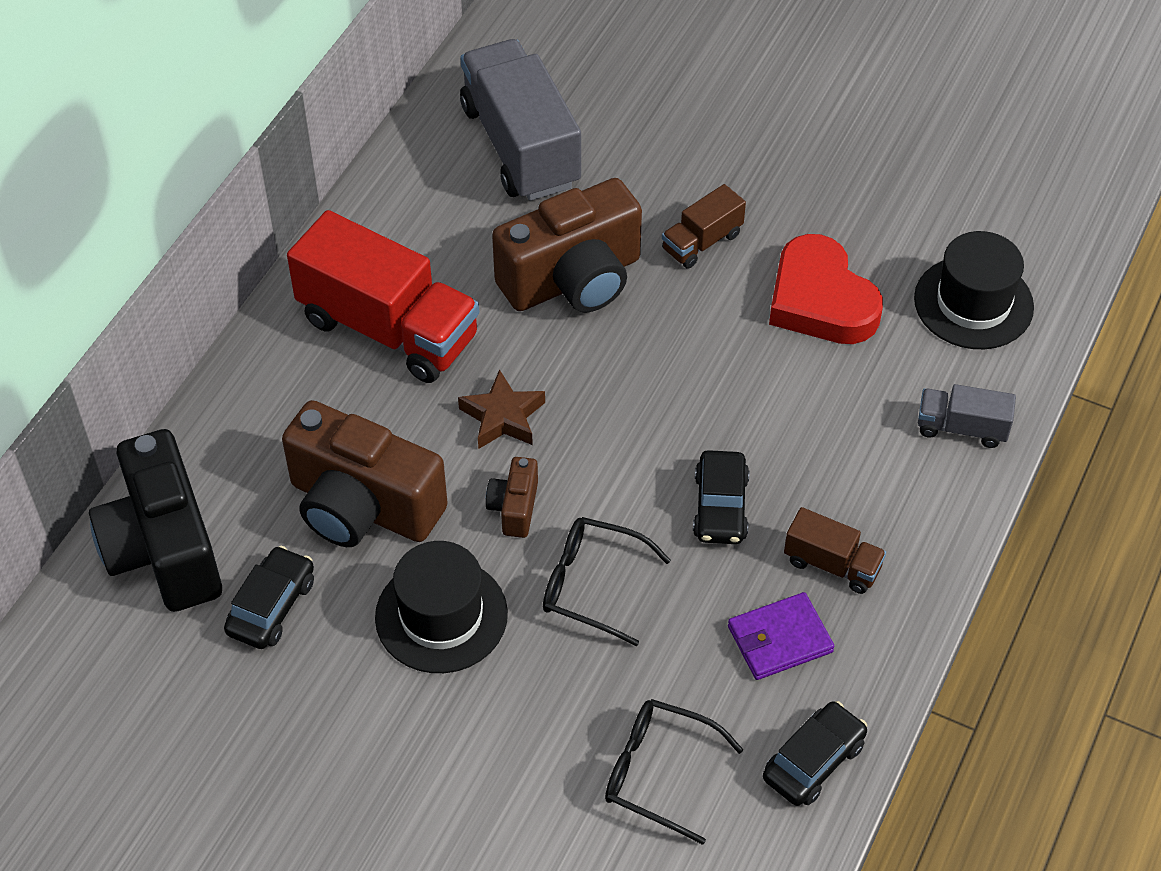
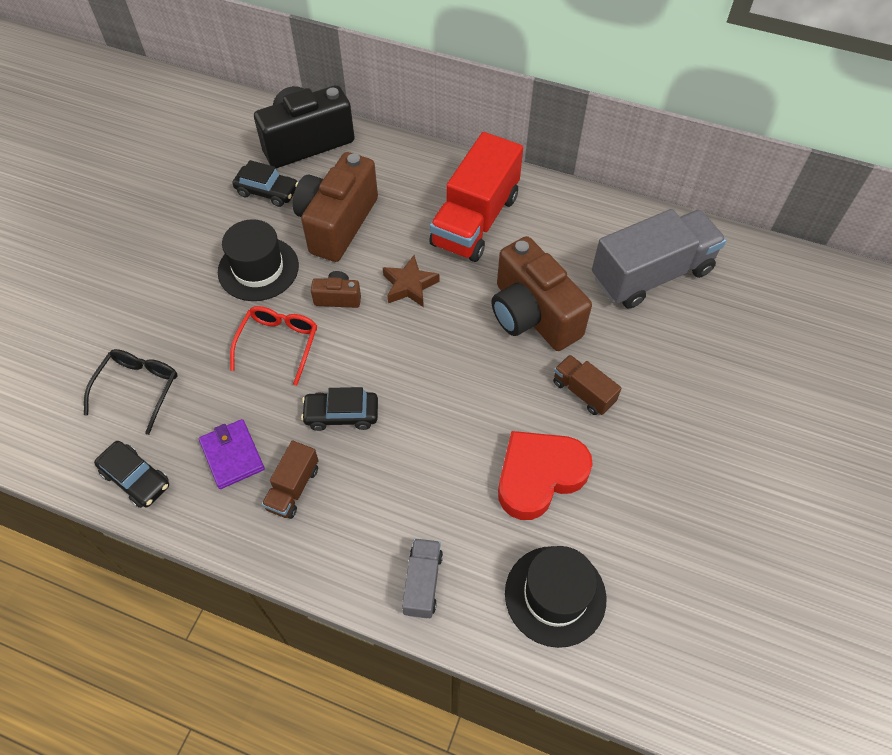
camera: 85 degrees right, 5 degrees up
(592, 585) = (278, 344): black glasses -> red glasses

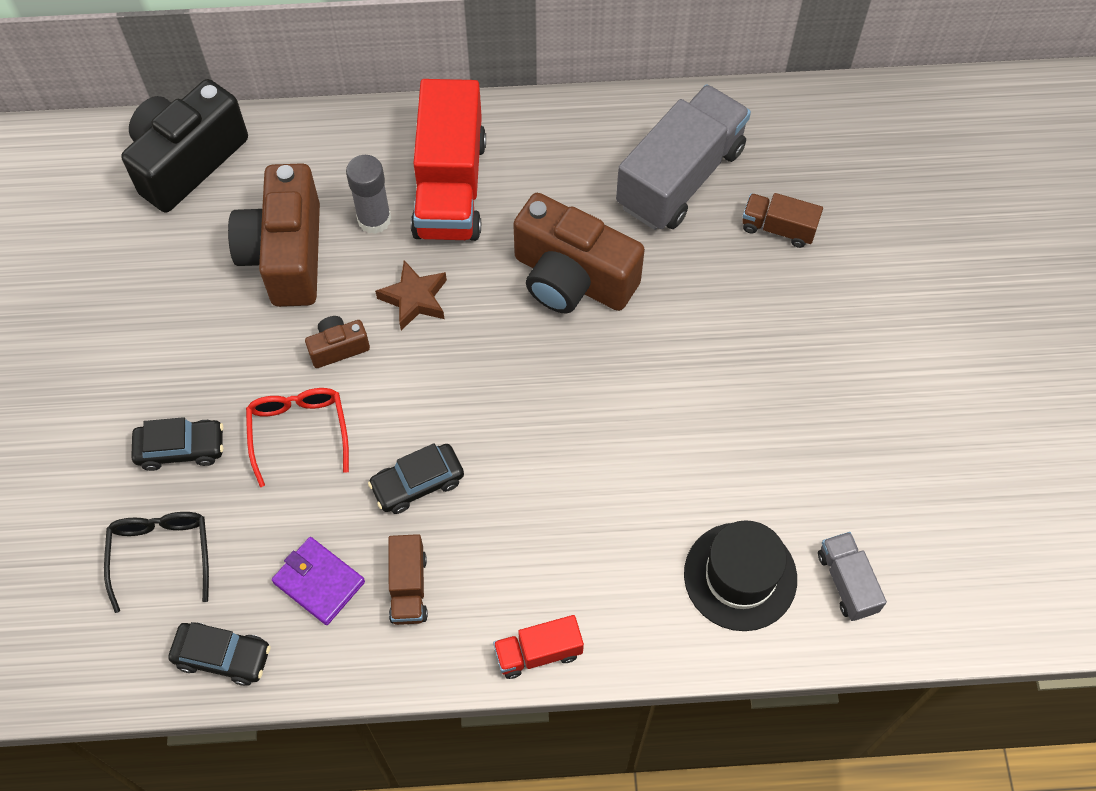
camera: 25 degrees left, 5 degrees up
(258, 269) = (221, 350): black hat -> none
(267, 191) = (175, 246): black car -> black car (181, 448)
(363, 582) = (538, 652): none -> red truck
(410, 222) = (374, 219): none -> grey glue stick
(422, 583) = (600, 625): grey truck -> grey truck (847, 582)
(539, 476) = (665, 459): red heart -> none
(583, 392) = (669, 346): brown truck -> brown truck (778, 228)

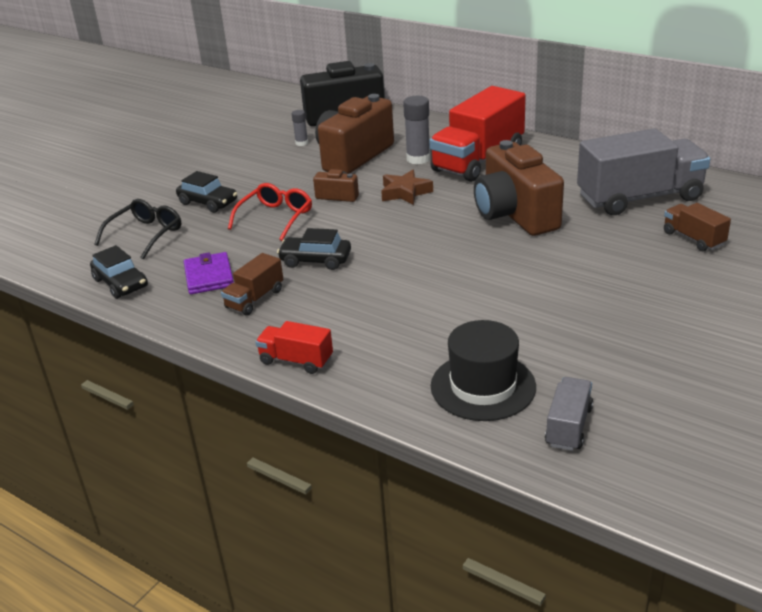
camera: 40 degrees right, 30 degrees down
(188, 257) = (301, 143): none -> grey glue stick

